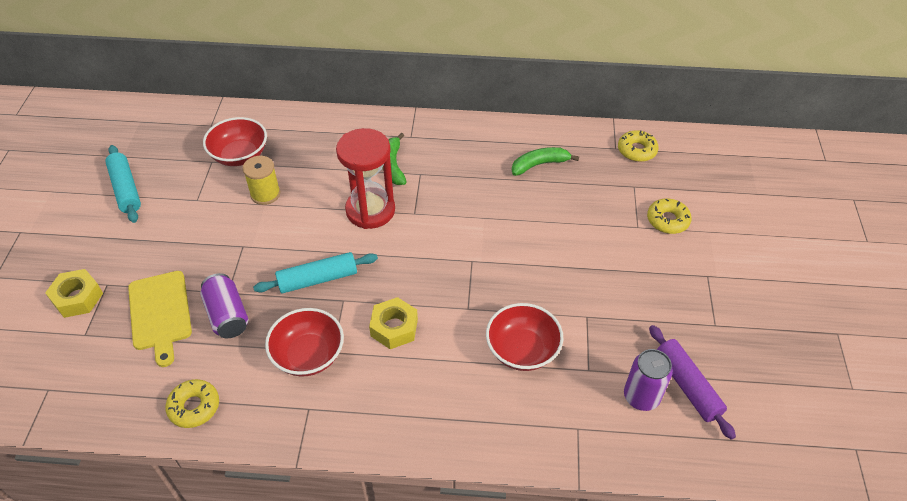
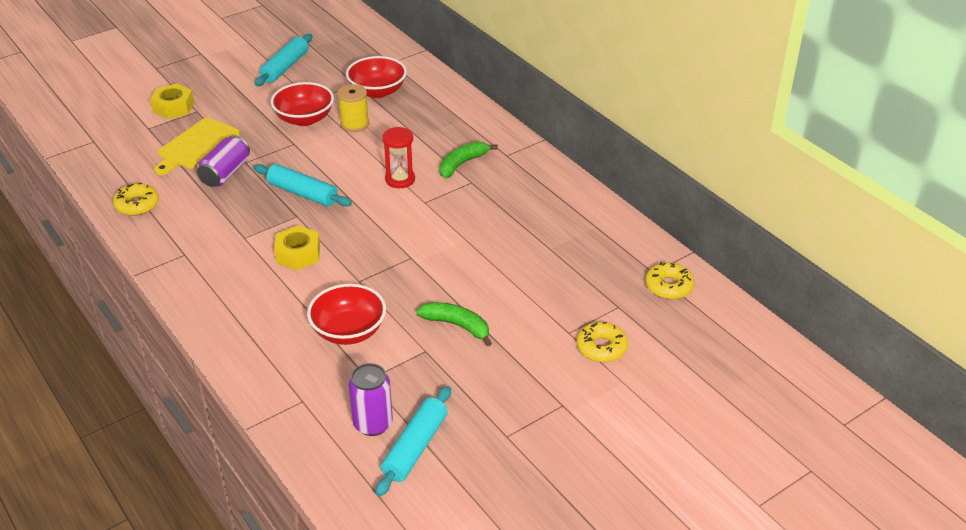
camera: 50 degrees right, 10 degrees down
(308, 355) = (230, 228): red bowl -> red bowl (304, 119)
(370, 210) = (400, 179): red hourglass -> red hourglass, size x0.60
(539, 164) = (569, 238): green banana -> green banana (457, 326)
(687, 385) = (415, 448): purple rolling pin -> turquoise rolling pin

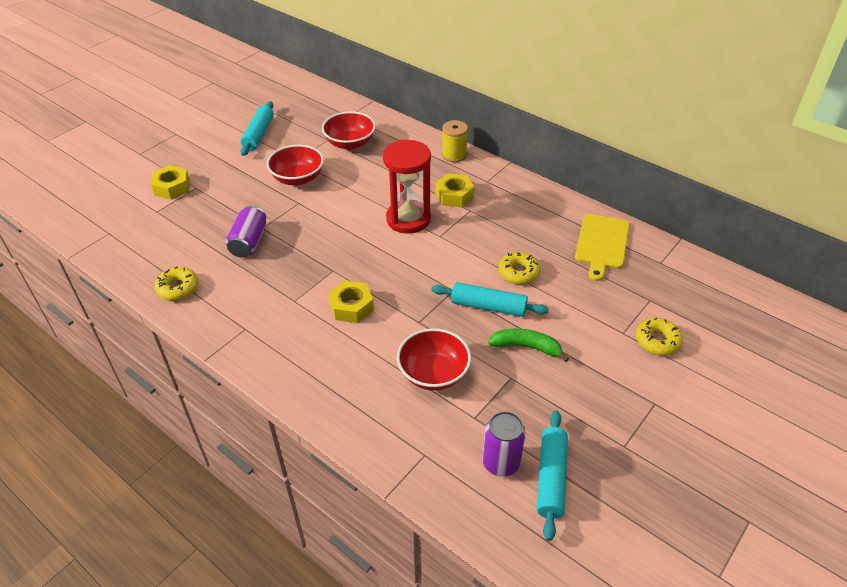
camera: 15 degrees left, 5 degrees up
(196, 146) = (210, 220): yellow cutting board -> yellow cutting board (601, 244)
(303, 193) = (328, 248): turquoise rolling pin -> turquoise rolling pin (488, 306)
(354, 124) = (344, 176): yellow spool -> yellow spool (454, 155)
(400, 179) = (408, 219): red hourglass -> red hourglass, size x1.67
(462, 164) = (454, 195): green banana -> yellow nut
(668, 286) = (680, 273): yellow donut -> yellow donut (518, 272)

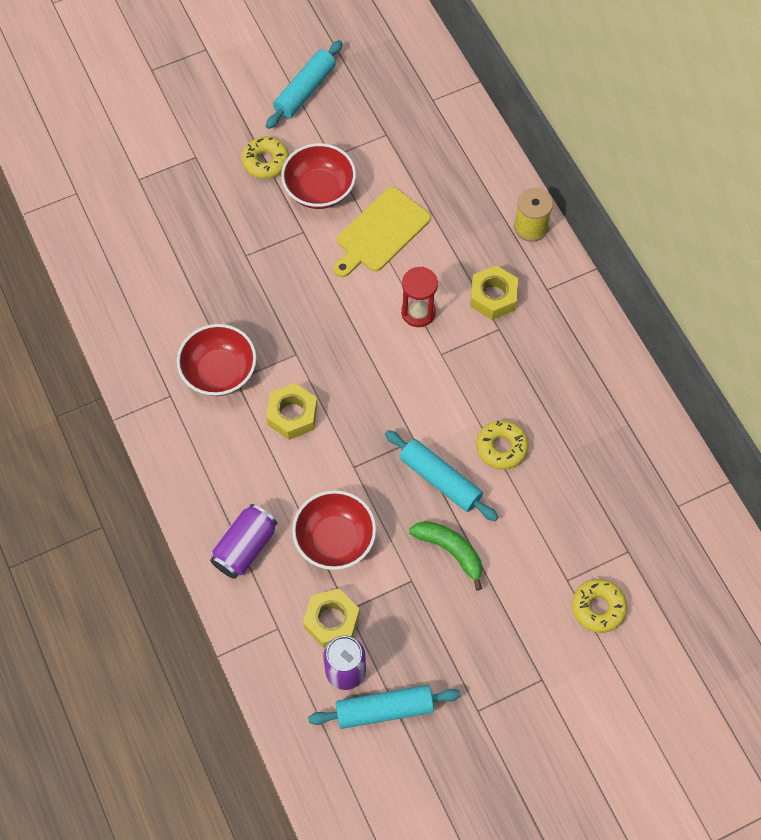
camera: 25 degrees right, 20 degrees up
(172, 187) = (169, 146): yellow nut -> yellow nut (331, 621)
(178, 288) = (122, 308): yellow donut -> yellow donut (266, 162)
(249, 242) = (222, 271): purple can -> purple can (245, 547)
(350, 143) = (410, 152): red bowl -> red bowl (219, 372)
(408, 219) = (418, 312): red hourglass -> red hourglass, size x0.60
(551, 478) = (384, 710): turquoise rolling pin -> turquoise rolling pin turned 45 degrees clockwise
(601, 244) = (626, 448): yellow cutting board -> yellow cutting board (380, 232)

